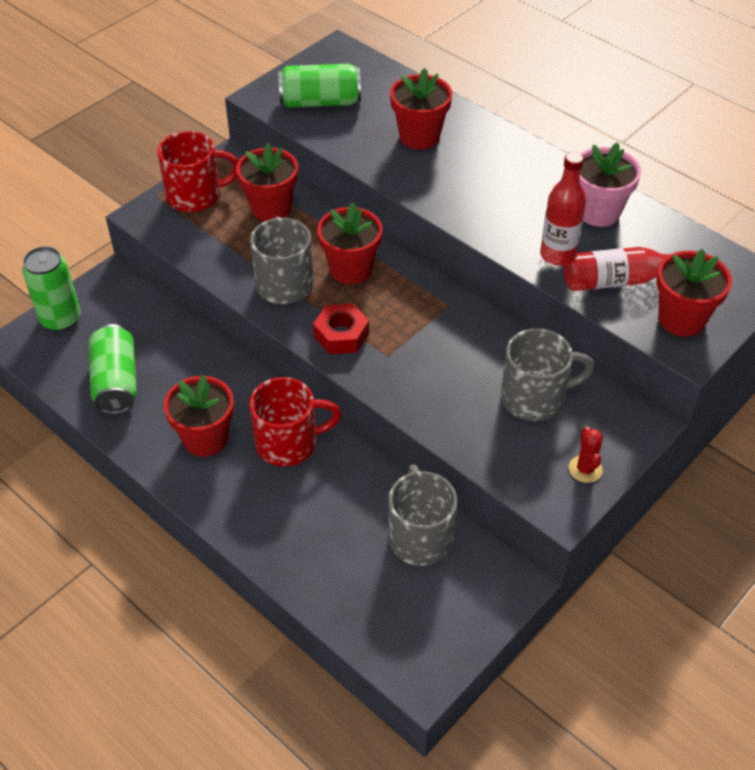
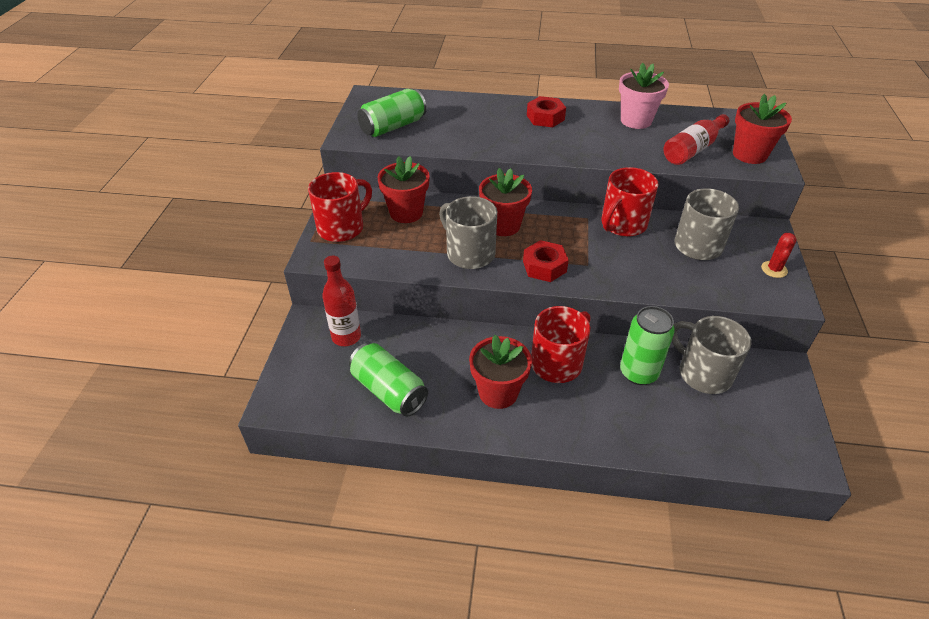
camera: 35 degrees left, 5 degrees down
(61, 319) = (296, 369): green can -> green can (638, 373)
(419, 136) = (482, 122): red flower pot -> none
(478, 331) = (622, 225): none -> red mug
(496, 161) = (545, 117): none -> red nut
(557, 255) = (644, 151): red bottle -> red bottle (346, 337)
(585, 469) = (774, 269): red cactus -> red cactus turned 60 degrees clockwise

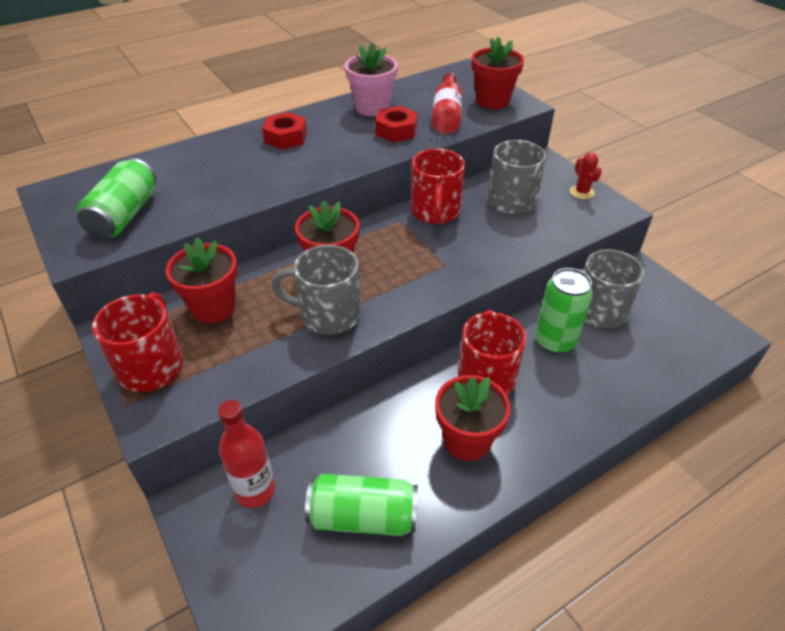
camera: 40 degrees left, 0 degrees up
(544, 267) = (412, 288): red nut -> red nut (396, 131)

